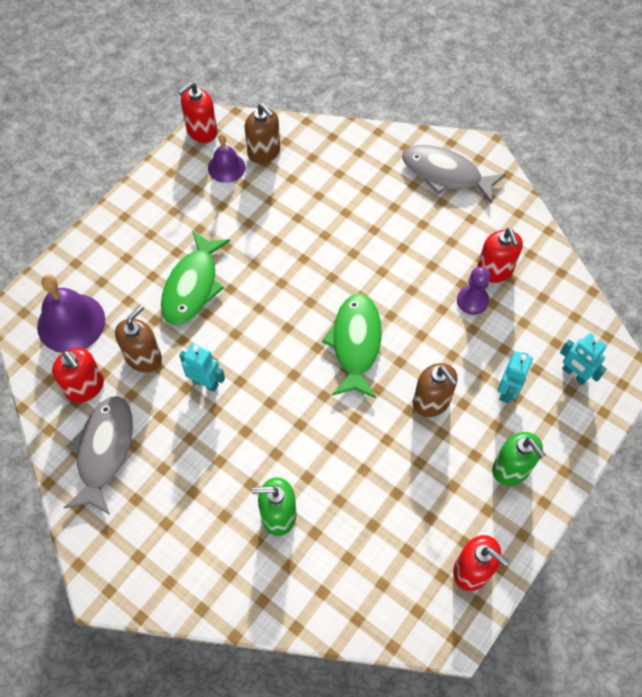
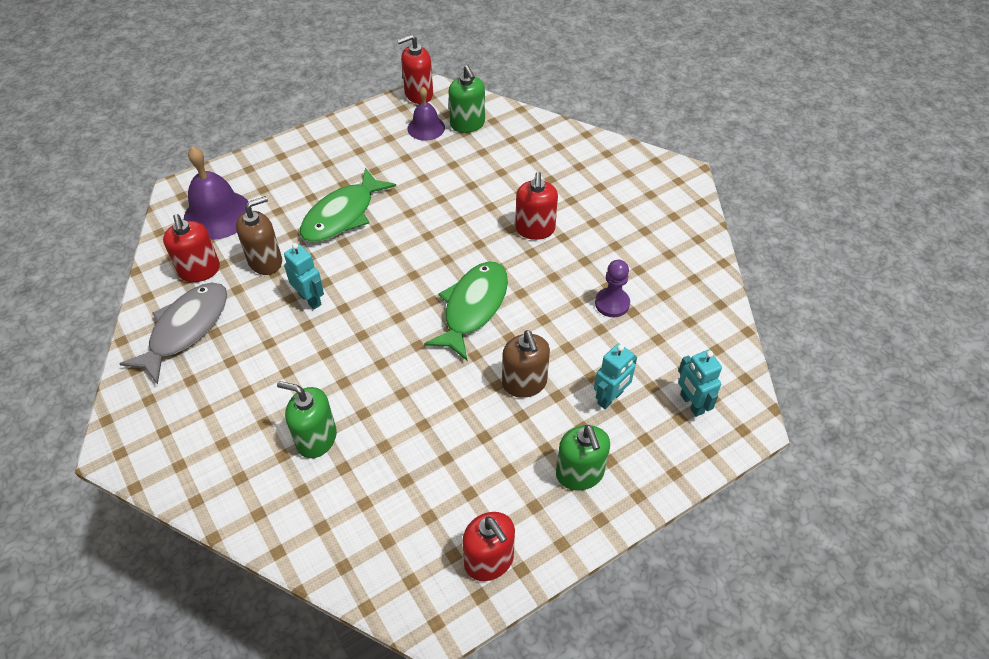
camera: 20 degrees right, 10 degrees down
(264, 152) = (467, 124): brown soap dispenser -> green soap dispenser
(445, 174) = (637, 185): grey fish -> none
(494, 270) = (648, 283): red soap dispenser -> red soap dispenser (535, 229)

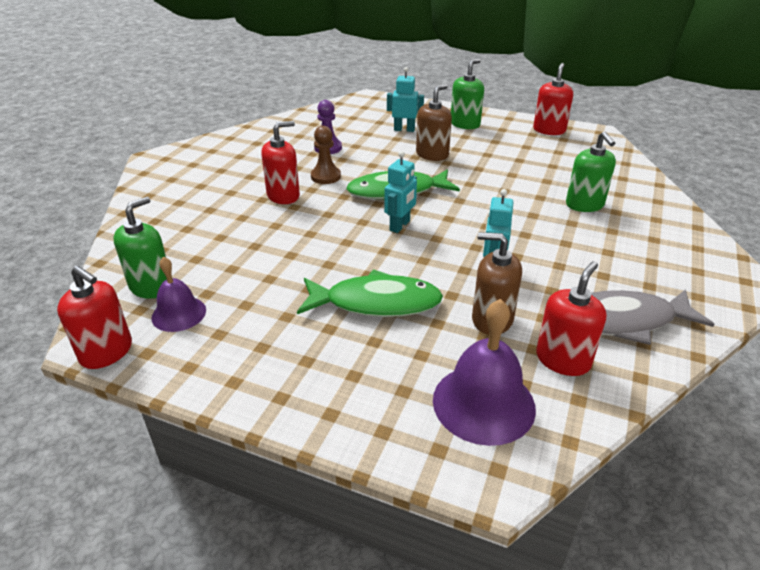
camera: 125 degrees left, 15 degrees down
(548, 272) = (325, 176): none -> brown pawn
(691, 404) = (376, 110): turquoise robot -> turquoise robot (400, 226)

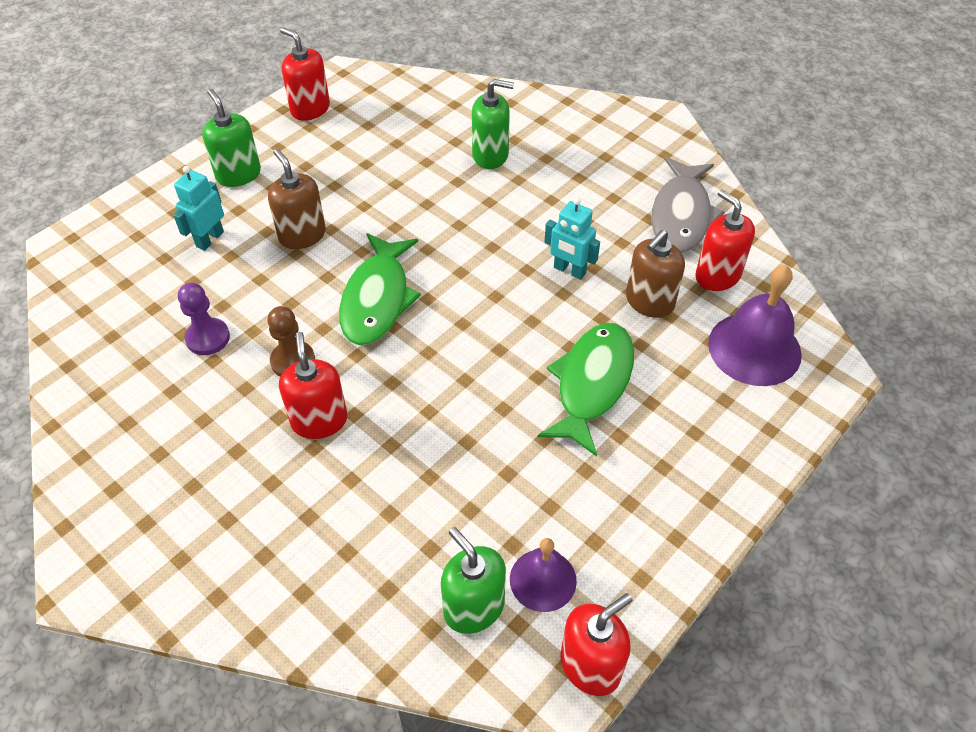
camera: 70 degrees left, 15 degrees up
(400, 226) = (455, 320): turquoise robot -> none

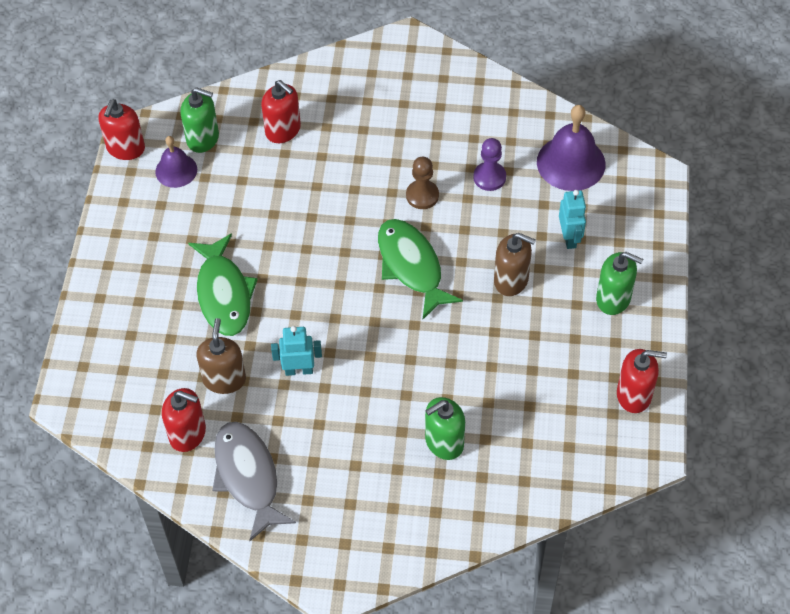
camera: 145 degrees right, 5 degrees up
(319, 420) = (370, 173): red soap dispenser -> red soap dispenser (283, 130)
(754, 348) = (129, 386): purple bell -> purple bell (571, 163)

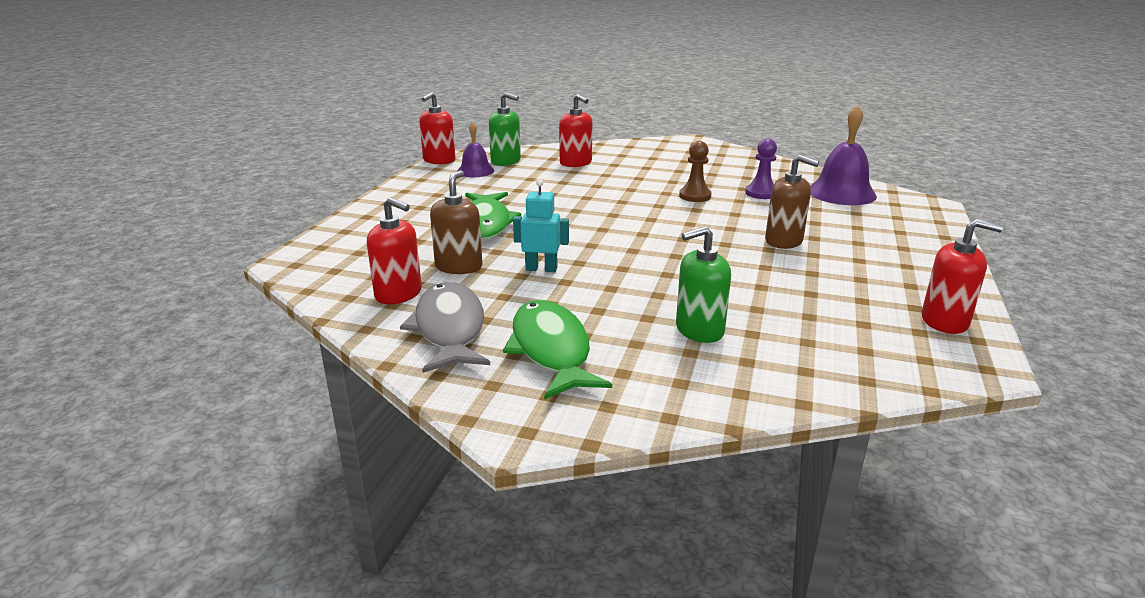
camera: 10 degrees right, 30 degrees down
(411, 266) = (678, 226): green fish -> green fish (551, 350)
(569, 238) = (845, 225): turquoise robot -> none
(613, 298) = (901, 260): green soap dispenser -> none

